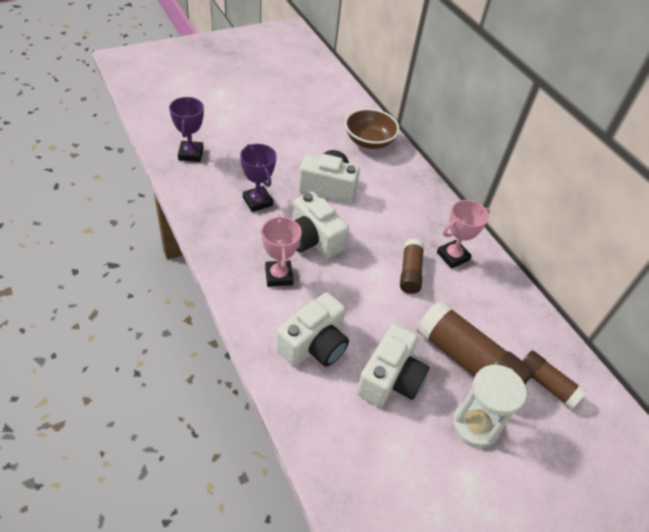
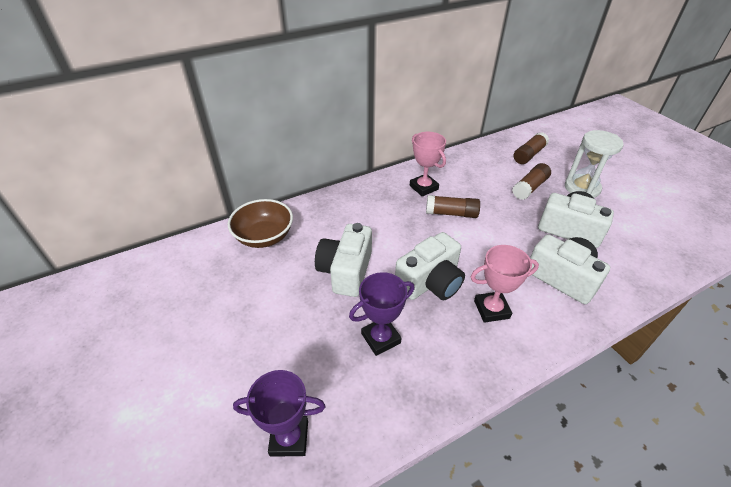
camera: 85 degrees left, 5 degrees down
(467, 362) = (529, 188): brown glue stick -> brown glue stick, size x0.56

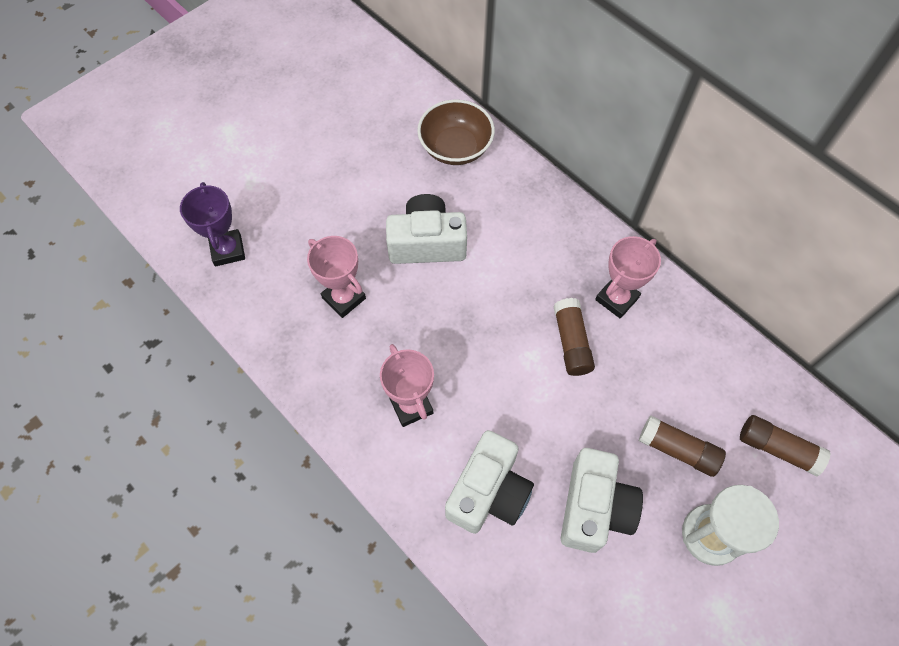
camera: 75 degrees right, 20 degrees up
(381, 338) = (344, 298): purple trophy -> pink trophy
(430, 282) = (435, 334): white camera -> none

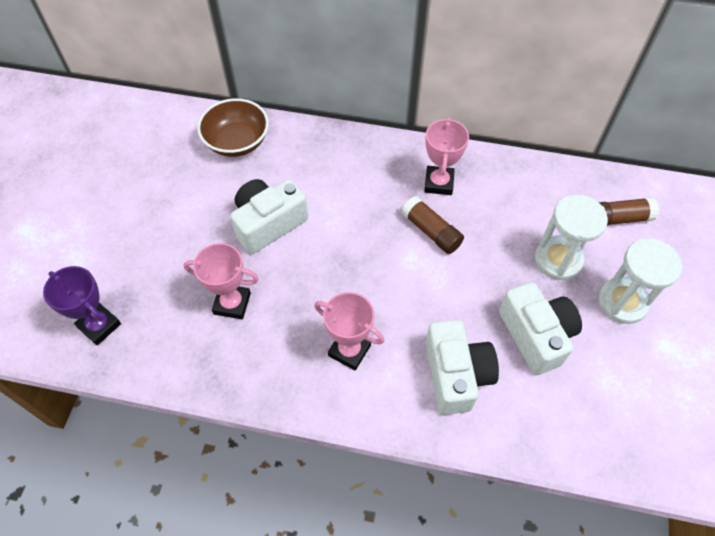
camera: 35 degrees left, 5 degrees down
(677, 450) = (558, 259): brown glue stick -> white hourglass

